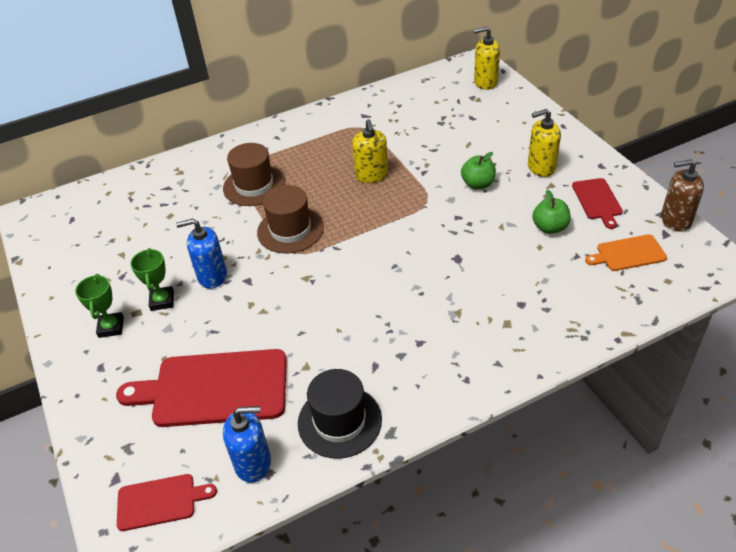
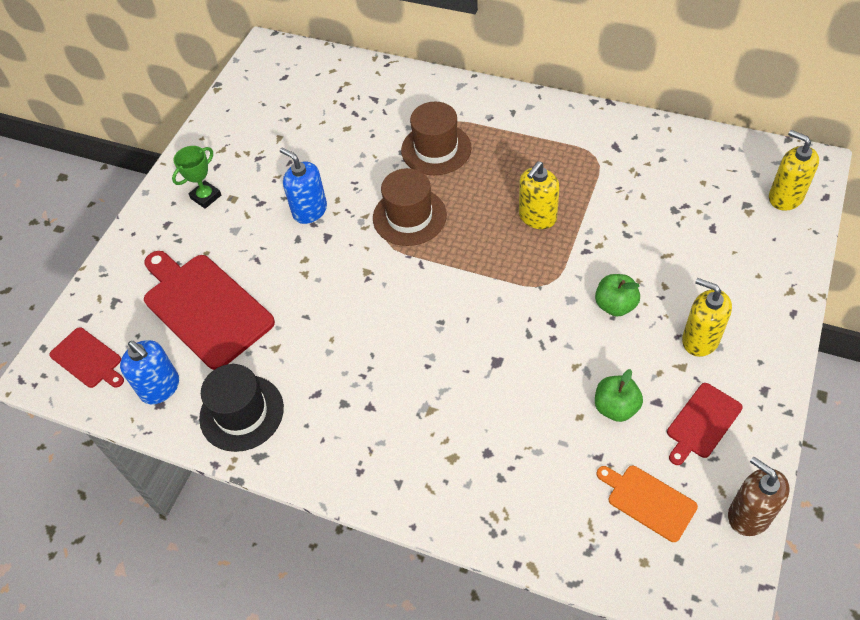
camera: 50 degrees right, 10 degrees up
(162, 301) = (257, 203): green trophy -> none

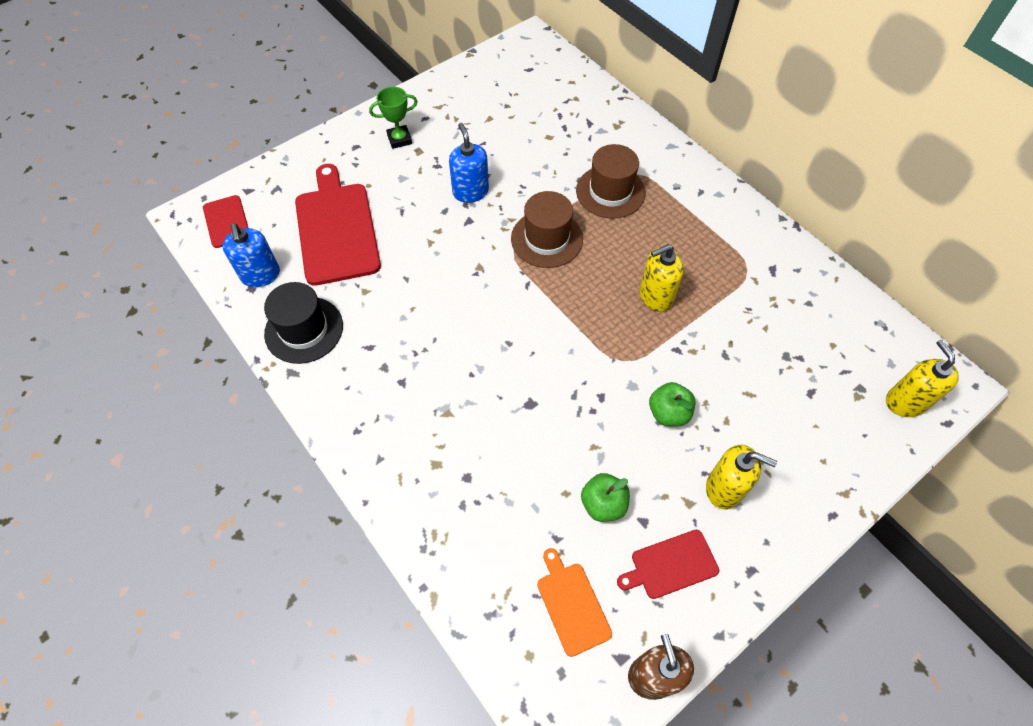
camera: 25 degrees right, 5 degrees up
(700, 339) = (724, 488): yellow soap dispenser -> yellow soap dispenser turned 135 degrees clockwise

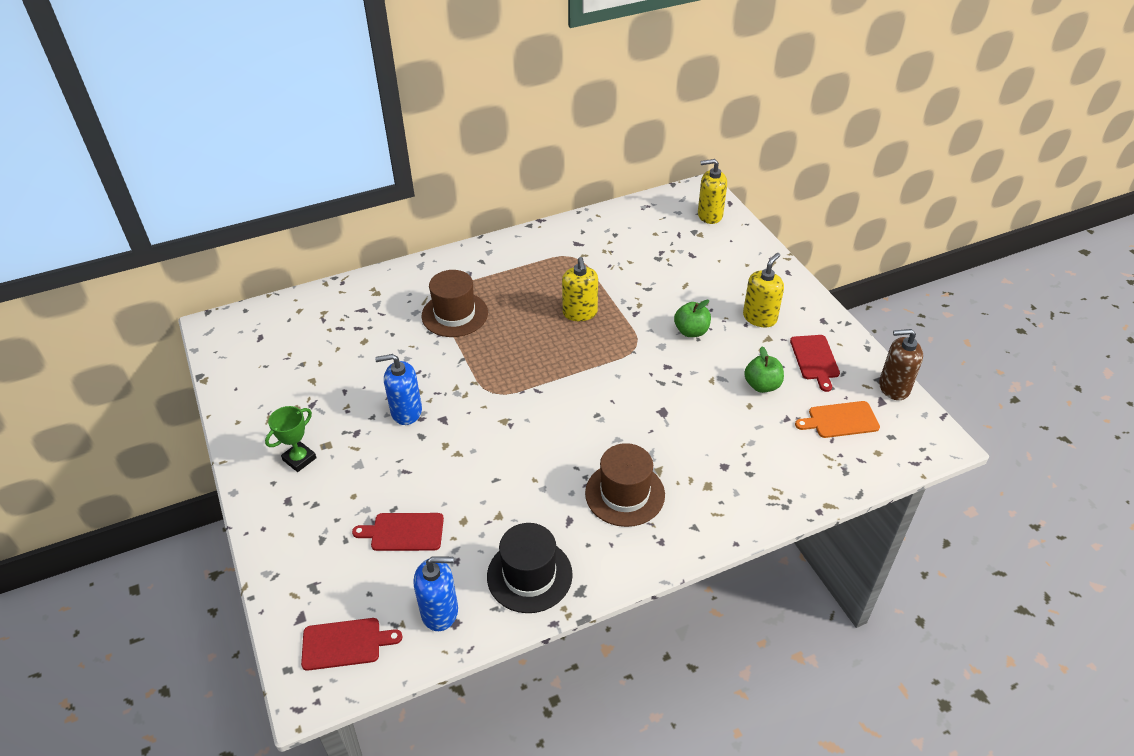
camera: 75 degrees left, 15 degrees down
(336, 229) = (404, 532): red cutting board -> red cutting board, size x0.52
(399, 139) = (299, 459): green trophy -> green trophy turned 45 degrees clockwise
(547, 239) = (490, 367): brown hat -> brown hat (625, 494)

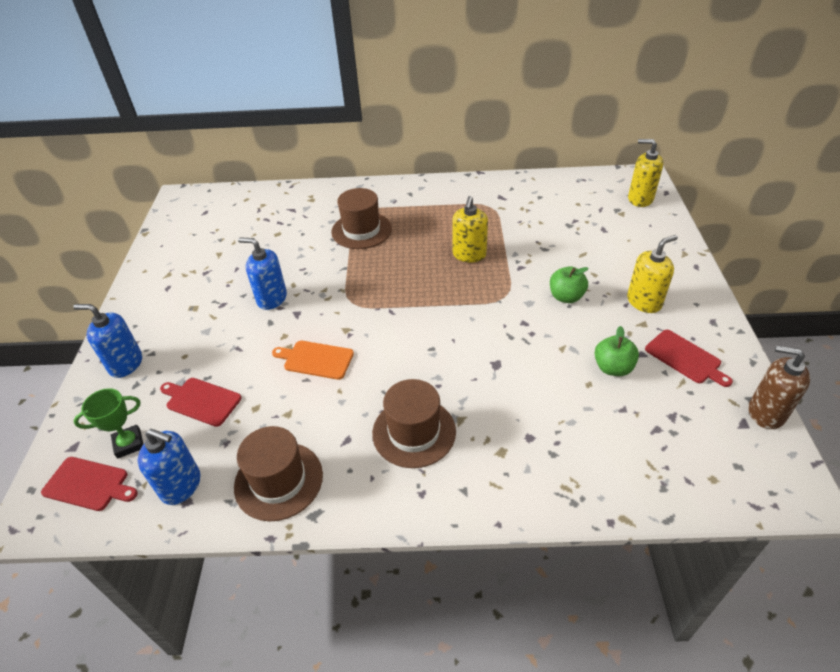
camera: 25 degrees right, 0 degrees up
(294, 523) = (126, 364): none -> blue soap dispenser
(299, 459) = (166, 313): green trophy -> green trophy (129, 443)
(529, 575) = (278, 480): black hat -> brown hat
(815, 359) = (685, 358): red cutting board -> red cutting board turned 60 degrees counterclockwise
(840, 420) = (684, 429): orange cutting board -> orange cutting board (316, 359)

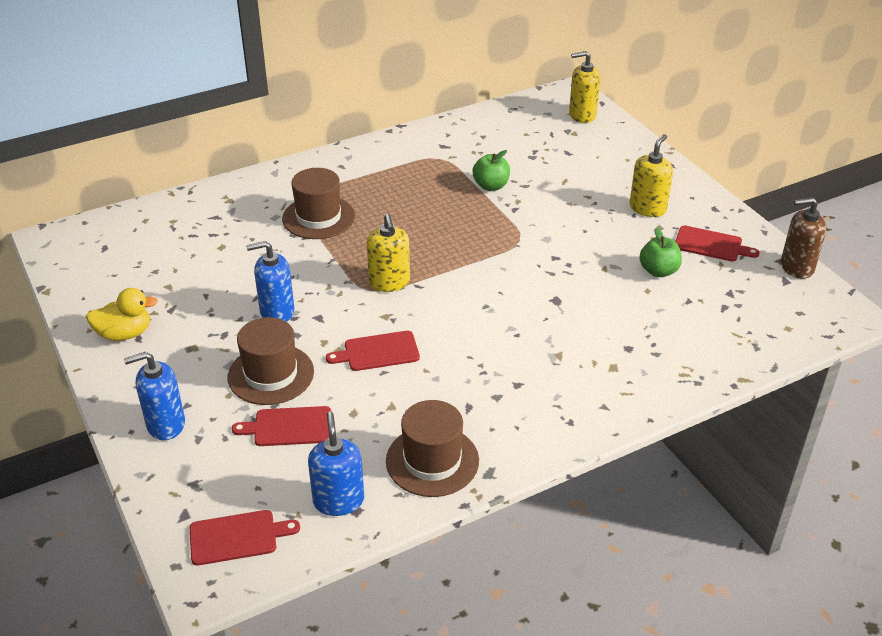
camera: 30 degrees left, 5 degrees down
(129, 443) = (246, 489): green trophy -> none
(162, 281) = (125, 334): none -> yellow duck
(181, 485) = (338, 501): blue soap dispenser -> blue soap dispenser turned 90 degrees counterclockwise
(316, 359) = (378, 352): orange cutting board -> red cutting board
(414, 432) = (525, 379): brown hat -> brown hat (271, 374)
(469, 255) = (455, 211): yellow soap dispenser -> yellow soap dispenser (389, 282)
(566, 297) = (576, 224): green apple -> green apple (491, 186)

